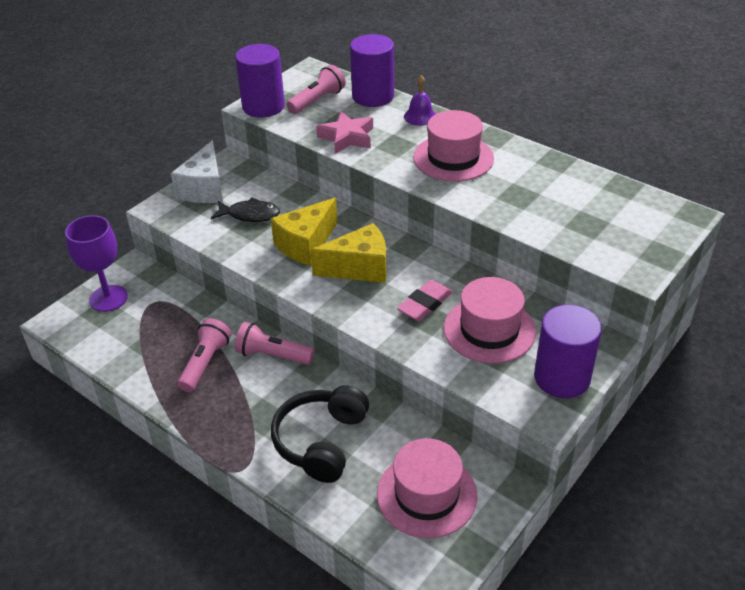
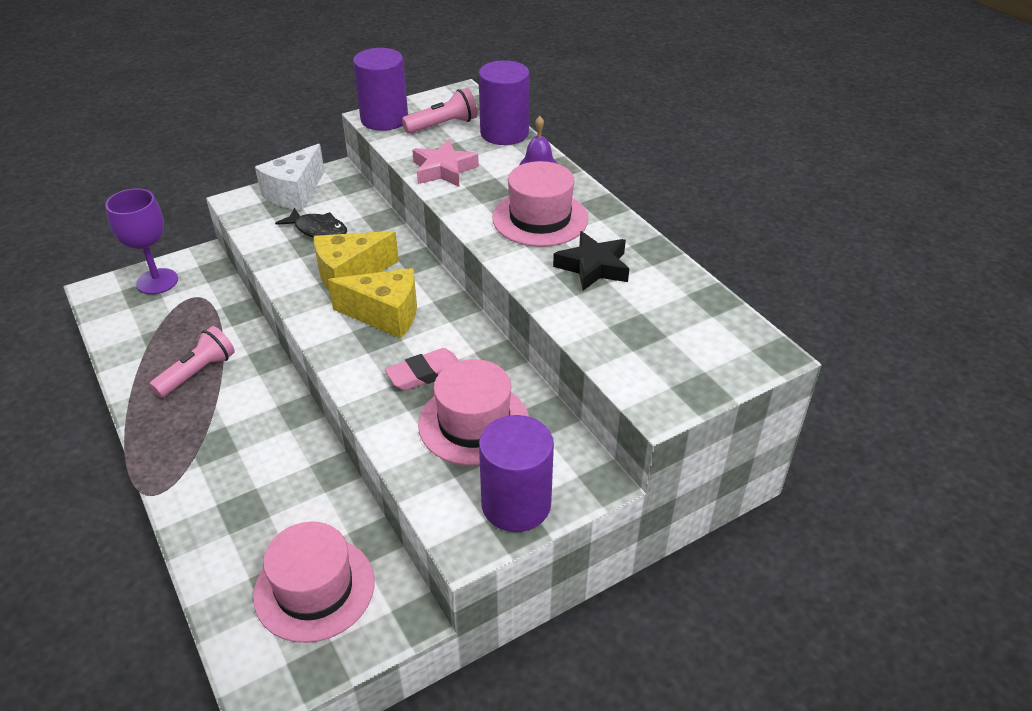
camera: 20 degrees right, 0 degrees up
(272, 355) = (266, 384): pink flashlight -> none
(321, 441) = (249, 491): black headphones -> none
(521, 185) = (593, 267): none -> black star

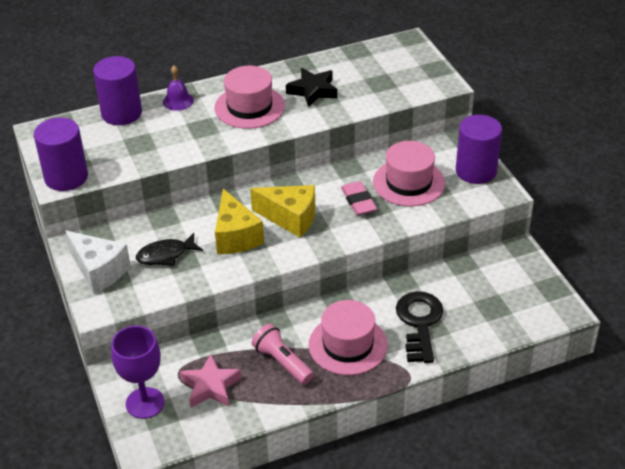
camera: 80 degrees left, 0 degrees up
(251, 497) = (419, 323): none -> black key
(314, 588) = (497, 290): pink hat -> pink hat (348, 345)
(318, 230) = (165, 255): black fish -> black fish turned 150 degrees counterclockwise
(385, 315) = (290, 218): yellow cheese -> yellow cheese turned 90 degrees clockwise
(443, 125) = (93, 144): pink flashlight -> none
(444, 170) = (166, 148): pink star -> pink star (210, 386)

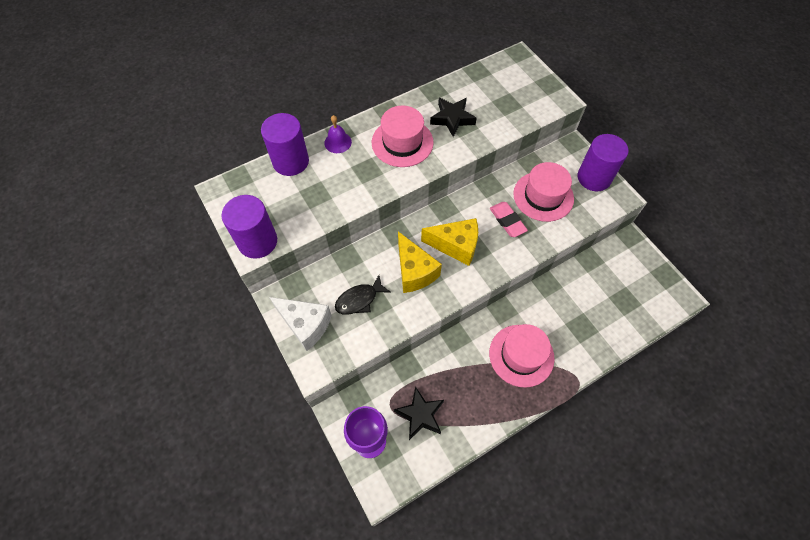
camera: 10 degrees left, 20 degrees up
(210, 386) = (420, 415): pink star -> black star
(282, 362) = (473, 381): pink flashlight -> none
(419, 323) = (572, 324): black key -> none

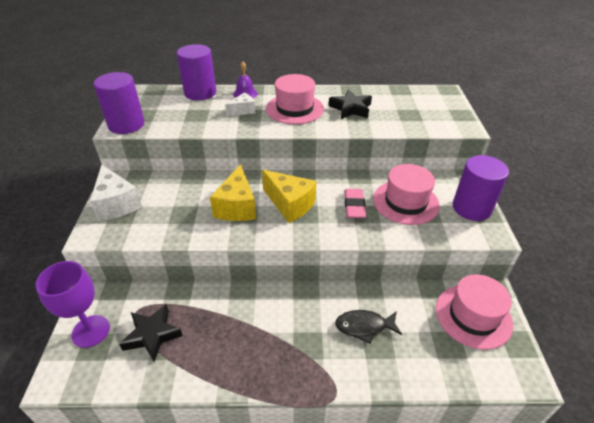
camera: 30 degrees right, 20 degrees down
(356, 168) = (243, 111): none -> white cheese
(359, 299) = (173, 206): black fish -> black fish (364, 326)
(521, 355) = (292, 336): pink hat -> pink hat (473, 316)

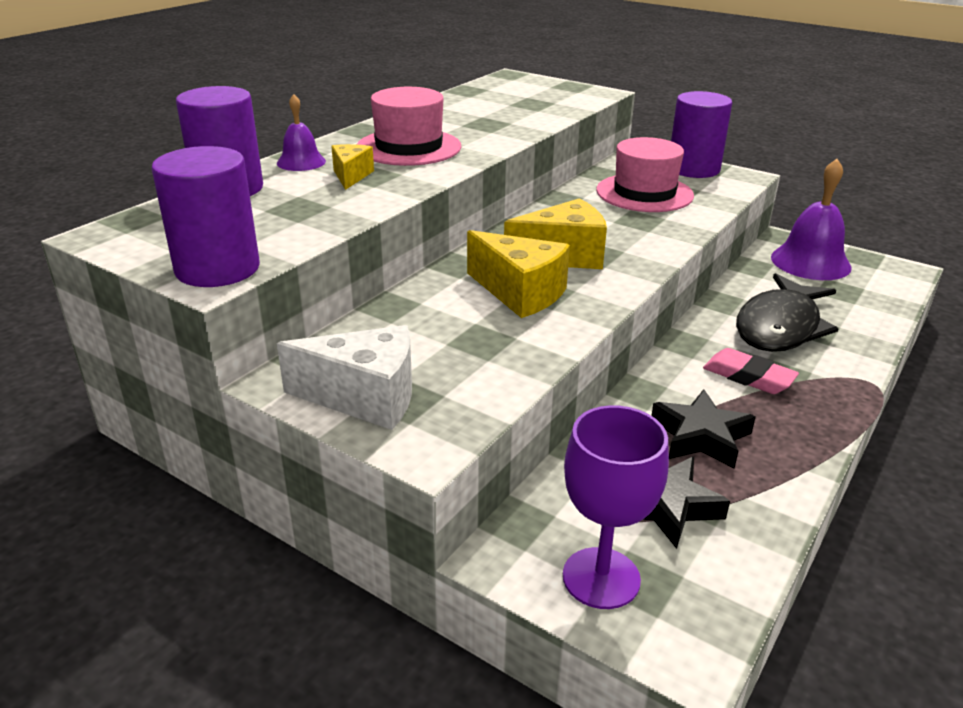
camera: 55 degrees left, 10 degrees down
(243, 111) = (351, 176): white cheese -> yellow cheese
(351, 109) = (467, 122): black star -> black star (700, 436)
(354, 206) = (617, 221): pink eraser -> pink eraser (748, 376)
(364, 326) = (780, 327): black fish -> black fish, size x1.69
(473, 316) = (810, 262): pink hat -> purple bell

